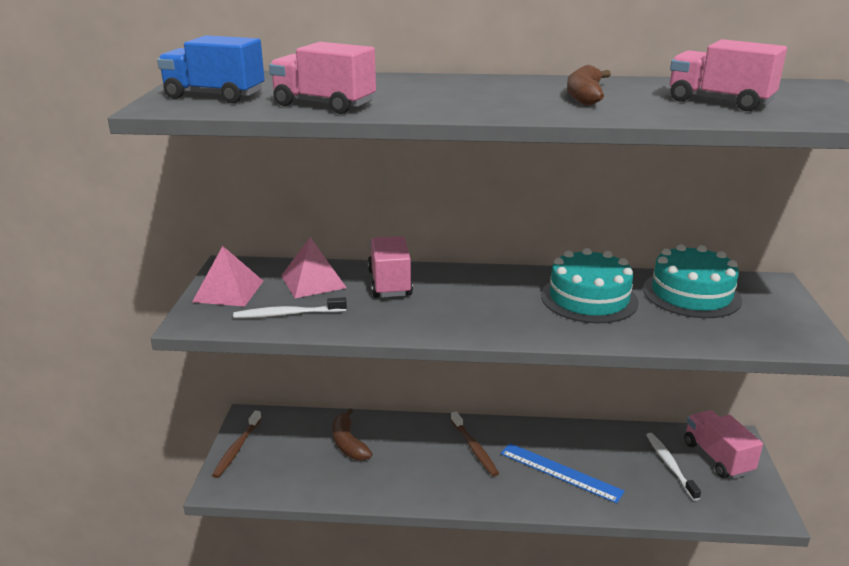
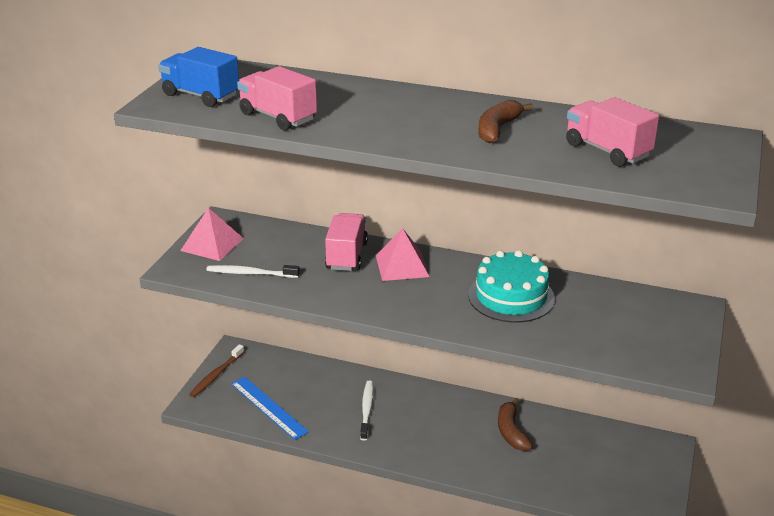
camera: 15 degrees right, 5 degrees up
(313, 281) = (284, 245): pink pyramid -> pink pyramid (402, 265)
(348, 443) = (310, 387): brown banana -> brown banana (511, 432)
(474, 448) = (417, 410): brown toothbrush -> none
(560, 472) = (484, 445): blue ruler -> blue ruler (268, 407)
(670, 465) = (589, 458): white toothbrush -> white toothbrush (367, 410)
(691, 294) = (608, 306): turquoise cake -> none
(717, 457) = (638, 459): pink truck -> none

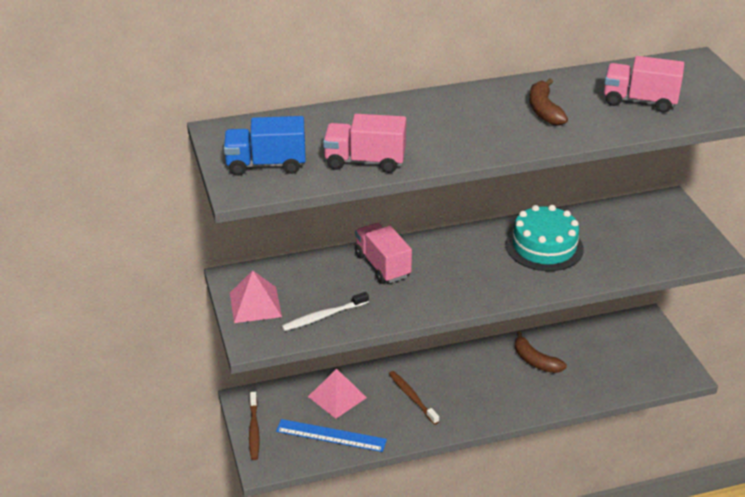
camera: 35 degrees left, 5 degrees up
(367, 410) = (412, 397): white toothbrush -> brown toothbrush
(402, 265) = (435, 255): pink pyramid -> pink pyramid (337, 397)

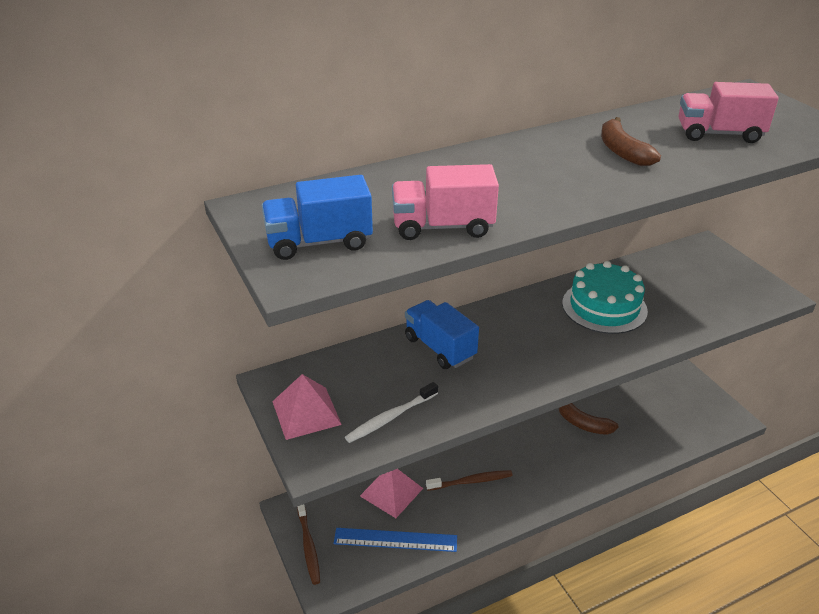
camera: 10 degrees left, 0 degrees up
(382, 266) = (440, 348): pink truck -> blue truck
(412, 397) = (471, 481): brown toothbrush -> brown toothbrush turned 120 degrees clockwise

